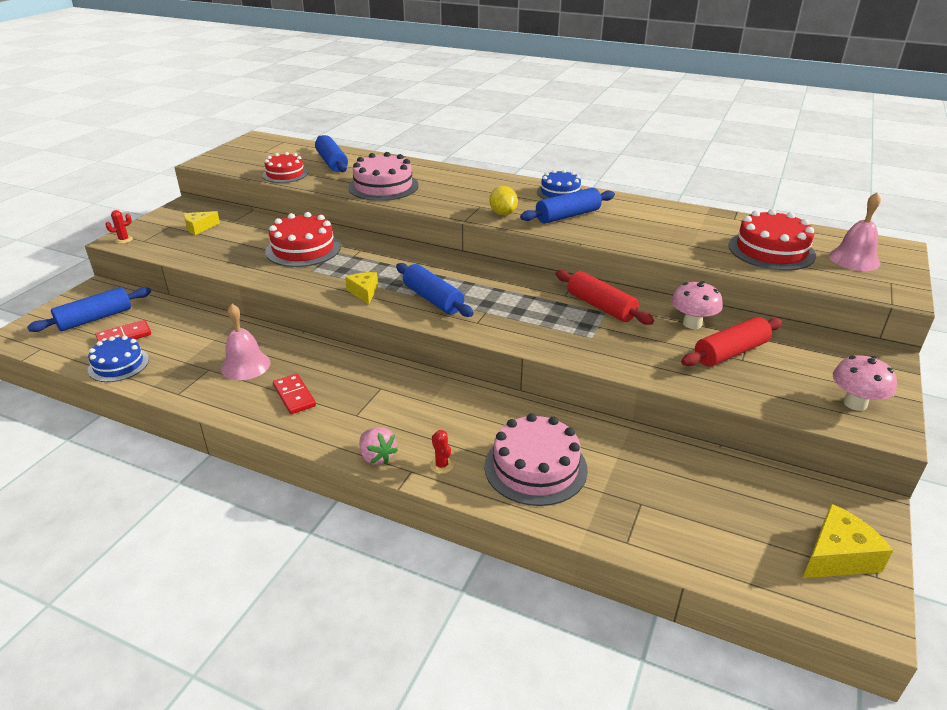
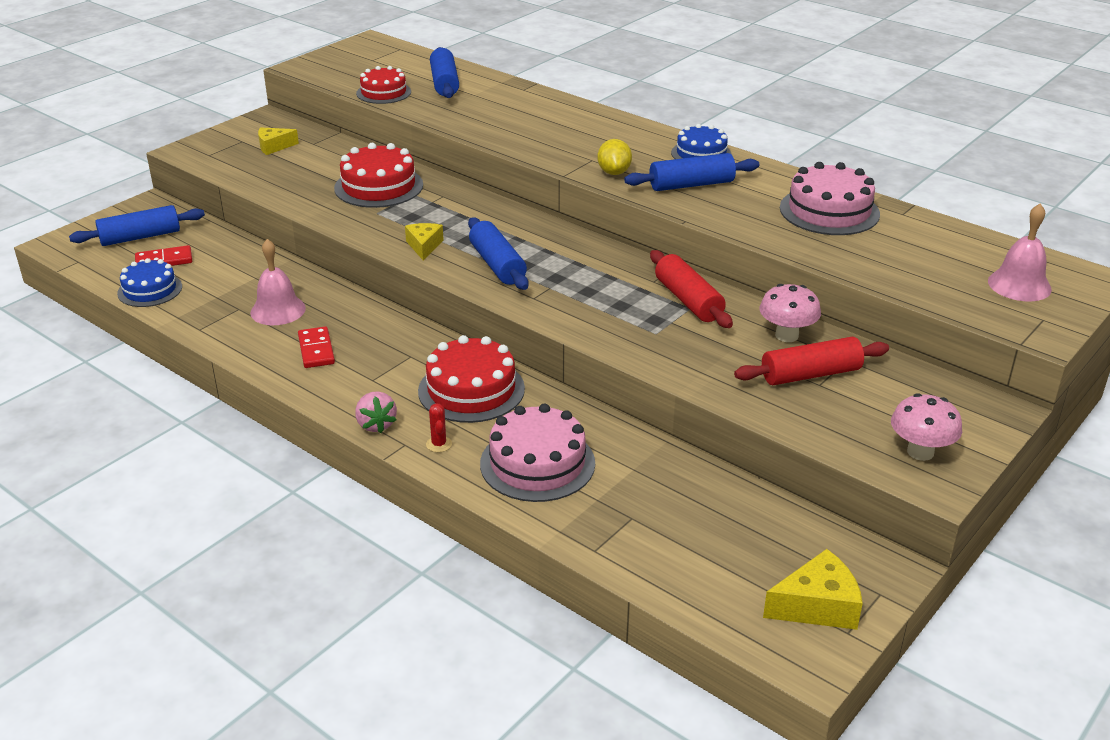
camera: 15 degrees right, 0 degrees up
(124, 240) = (188, 151): red cactus -> none
(383, 186) = (490, 121): pink cake -> pink cake (829, 211)
(771, 250) = (918, 260): red cake -> red cake (471, 390)

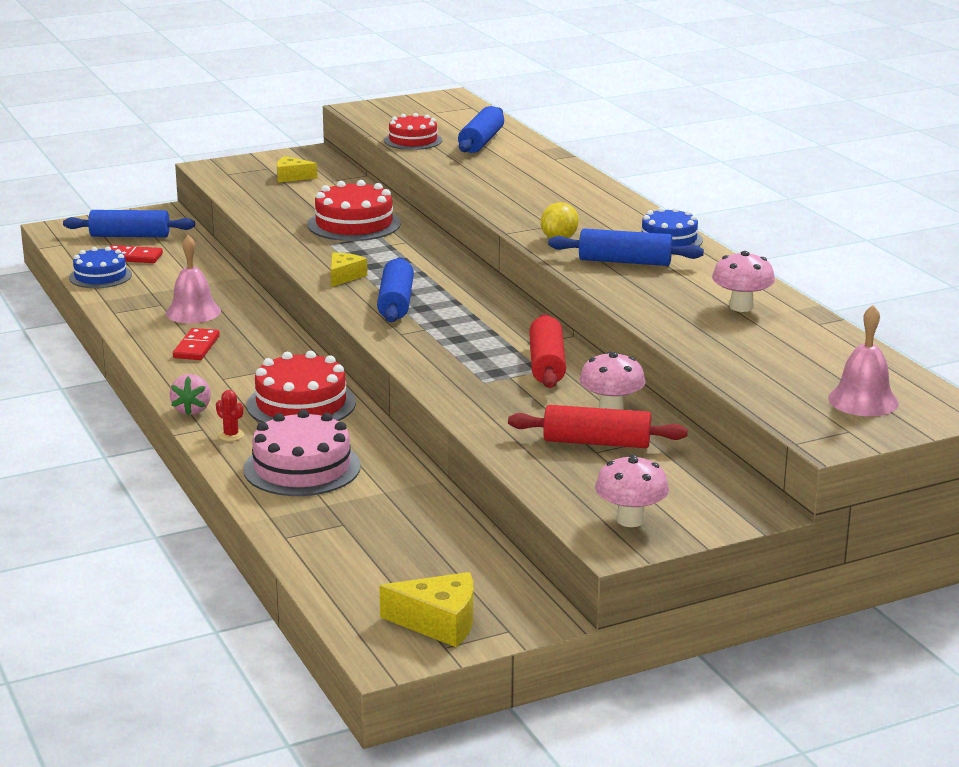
camera: 25 degrees right, 10 degrees down
(439, 444) = (231, 435): red cactus -> red cactus turned 60 degrees counterclockwise
(829, 211) = (741, 307): pink cake -> pink mushroom

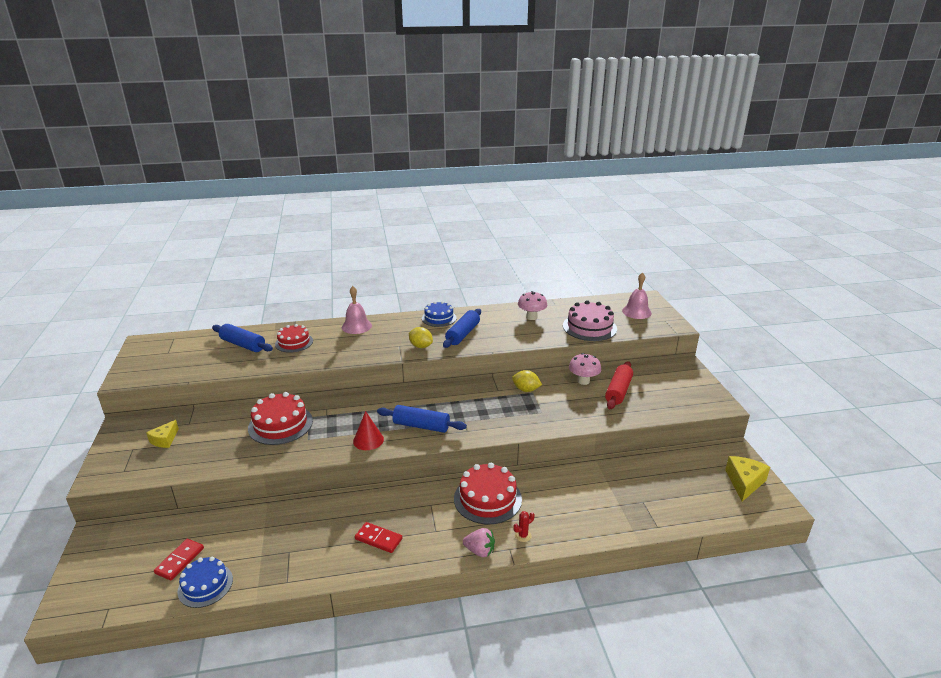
camera: 75 degrees left, 5 degrees up
(130, 236) = (130, 559): blue rolling pin -> none
(193, 312) = (315, 535): pink bell -> pink bell (356, 326)
(302, 468) = (573, 509): pink cake -> pink cake (589, 327)
(344, 276) = (368, 440): yellow cheese -> red cone
(413, 140) = (215, 367): red cake -> red cake (294, 342)
(546, 364) = (526, 390): red rolling pin -> yellow lemon
(630, 520) = (697, 396): pink mushroom -> none

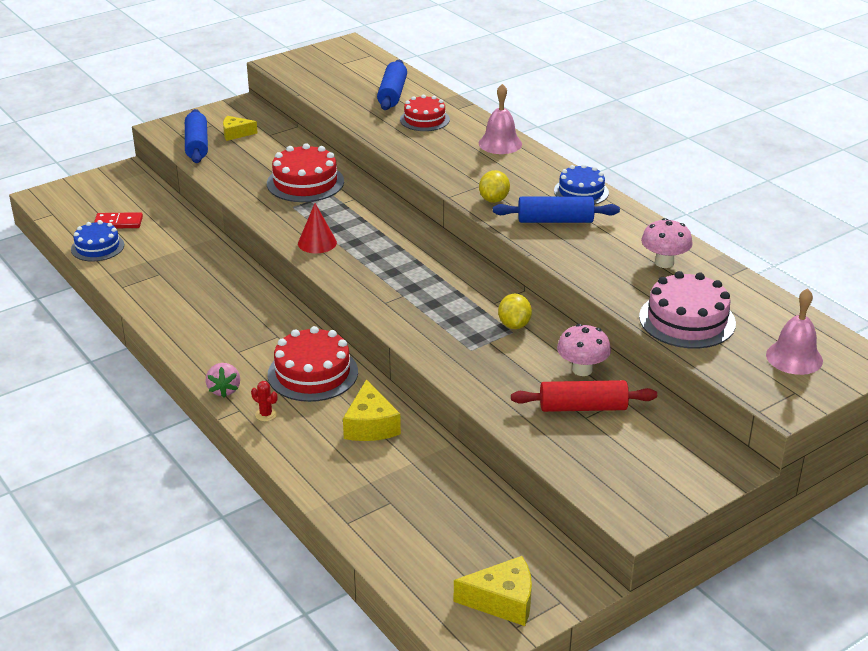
camera: 65 degrees right, 5 degrees up
(378, 539) = (205, 319): red domino -> none
(421, 426) = (369, 268): blue rolling pin -> blue rolling pin (197, 145)
(561, 488) = (370, 425): none -> yellow cheese

